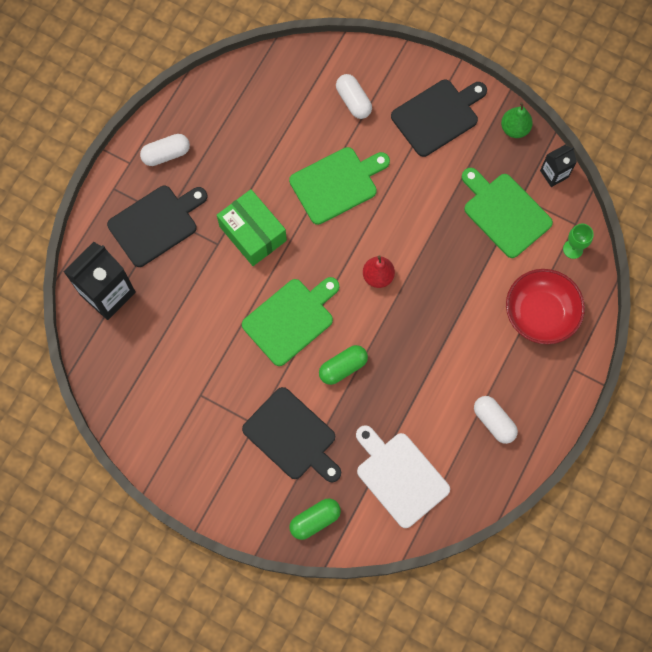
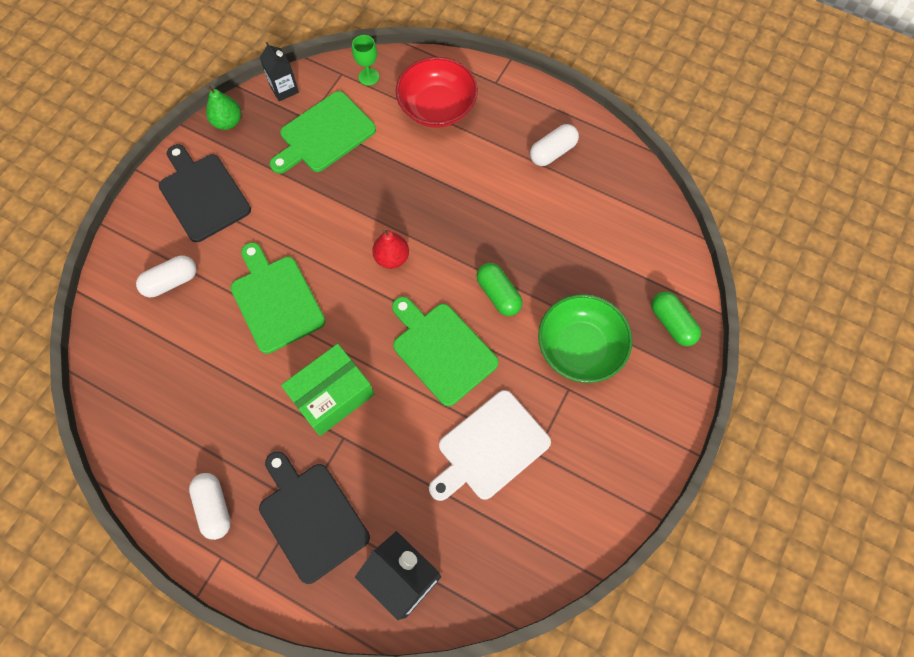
camera: 90 degrees left, 5 degrees down
(292, 436) = (580, 347): black cutting board -> green bowl
(400, 476) = (616, 239): white cutting board -> white cutting board (490, 447)

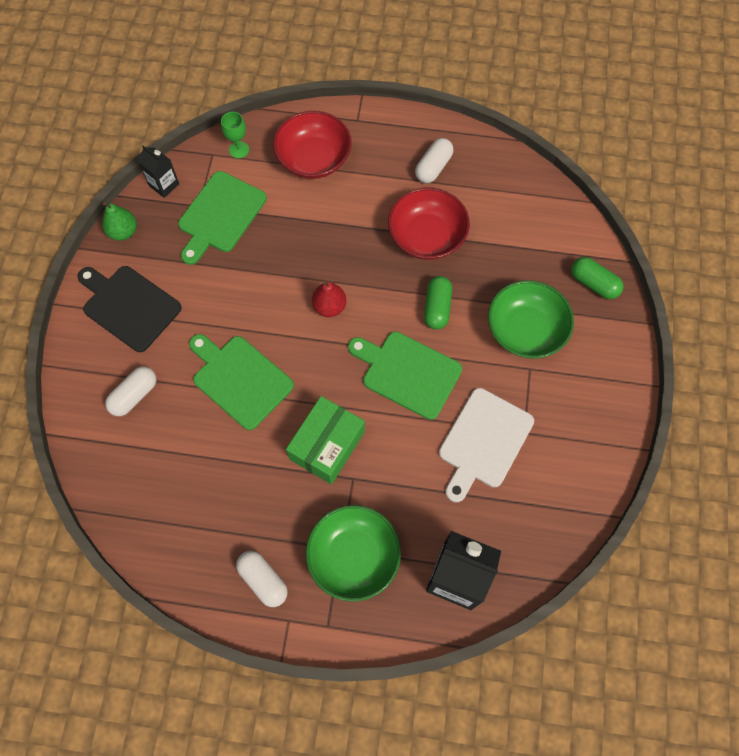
camera: 20 degrees left, 0 degrees up
(311, 517) = (354, 556): black cutting board -> green bowl
(498, 294) = (437, 308): green capsule -> green capsule turned 60 degrees clockwise
(517, 219) = (427, 236): none -> red bowl

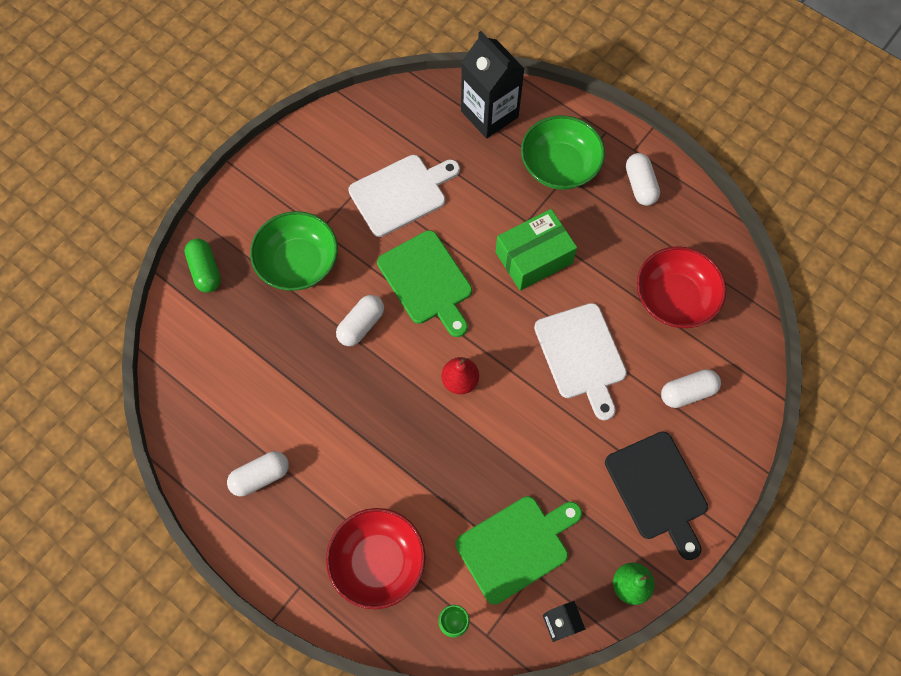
camera: 150 degrees left, 0 degrees up
(240, 379) = (581, 355): green cutting board -> white cutting board
(427, 236) = (321, 401): red bowl -> red bowl (674, 298)
(437, 308) = (361, 325): green capsule -> white capsule

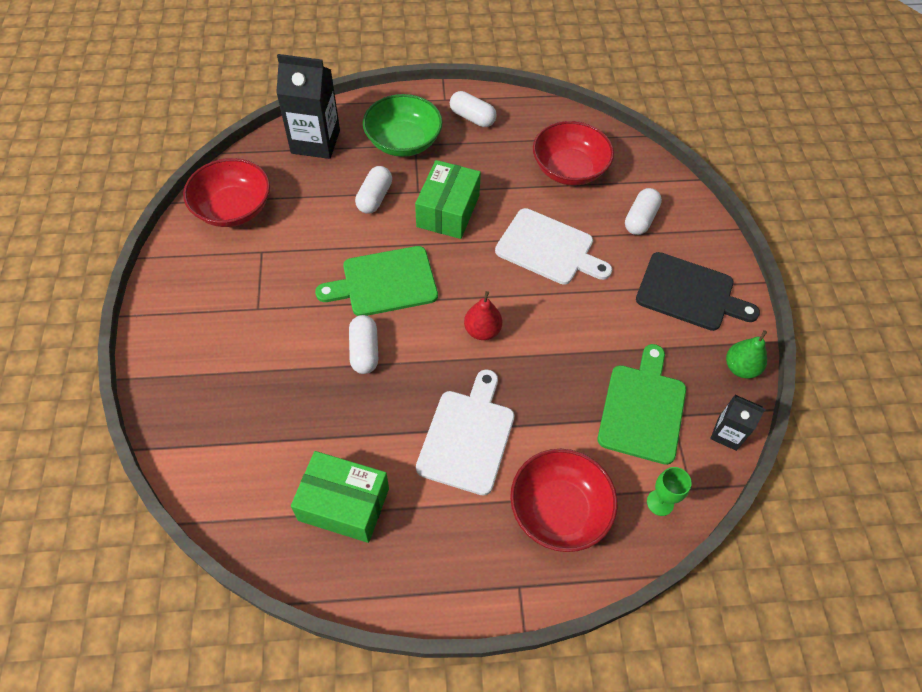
camera: 45 degrees left, 10 degrees down
(205, 271) = (182, 412): green capsule -> none
(245, 427) = (344, 504): none -> green box
(260, 476) = (397, 531): white capsule -> white capsule (374, 198)
(298, 263) = (263, 345): green bowl -> none
(375, 130) = (233, 208): none -> red bowl
(401, 194) = (301, 238): white cutting board -> white cutting board (467, 437)
(427, 281) = (385, 282): green cutting board -> green cutting board turned 150 degrees clockwise

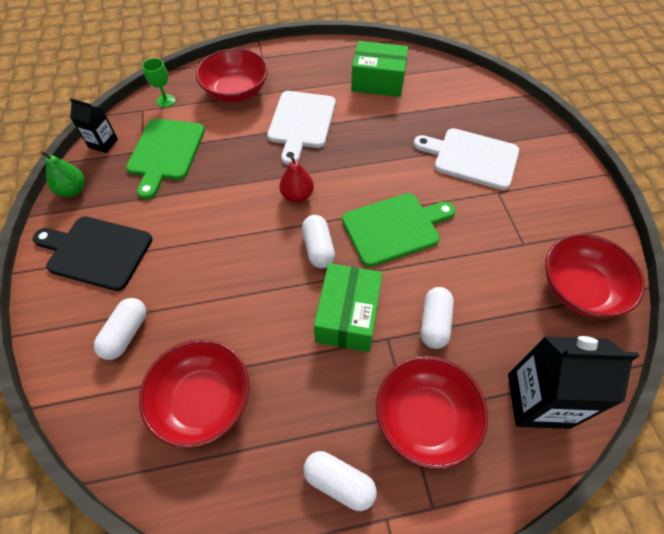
camera: 175 degrees right, 0 degrees up
(364, 351) = (394, 169): white capsule -> white capsule (318, 248)
(403, 141) = (425, 418): green bowl -> red bowl
(548, 248) = (234, 283): white cutting board -> white cutting board (471, 158)

